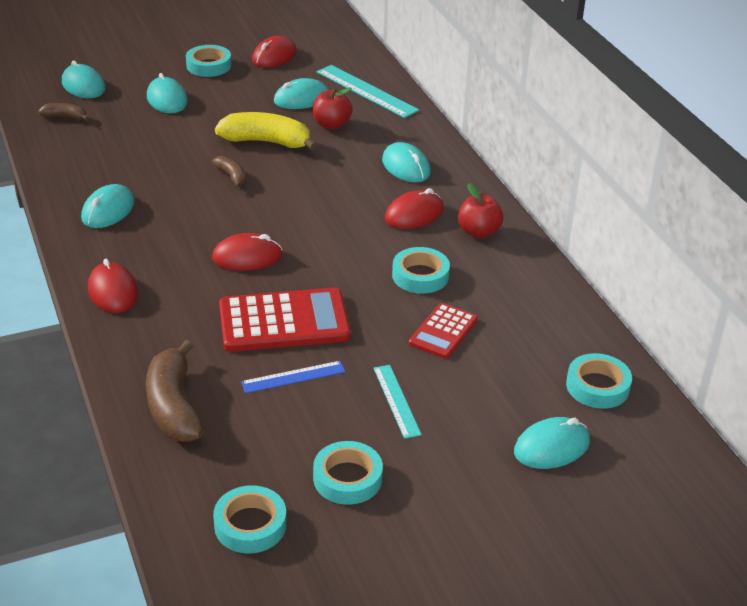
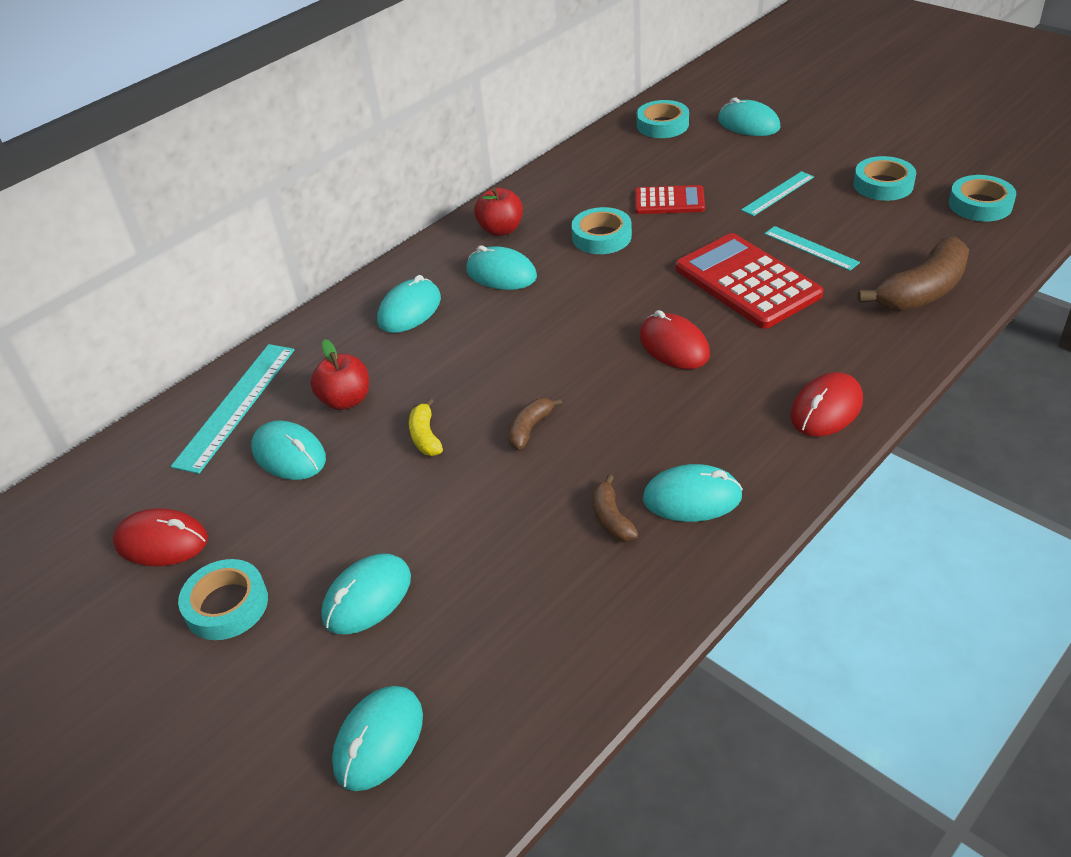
camera: 110 degrees left, 5 degrees up
(65, 117) = (498, 697): brown banana -> brown banana (611, 518)
(266, 142) = (425, 436): yellow banana -> yellow banana, size x0.51
(293, 377) = (811, 248): blue ruler -> turquoise ruler
(414, 214) = (501, 274): red mouse -> turquoise mouse

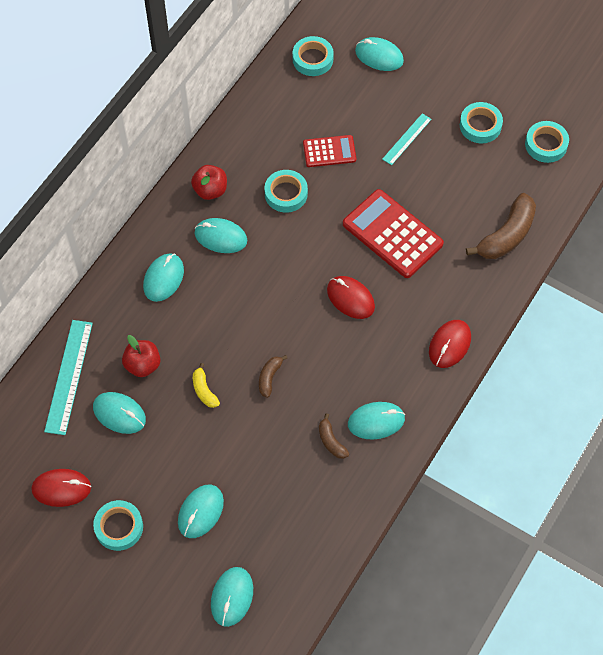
camera: 15 degrees left, 20 degrees up
(811, 248) = (433, 197): turquoise ruler -> none

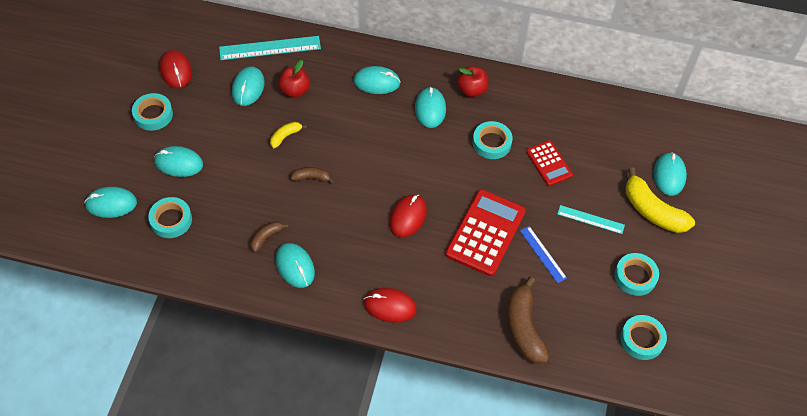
camera: 70 degrees right, 5 degrees down
(312, 59) = (638, 126): turquoise tape -> turquoise tape (171, 220)
(414, 85) = (652, 211): none -> yellow banana
(432, 193) = (542, 254): none -> blue ruler
(506, 235) = (524, 327): brown banana -> brown banana turned 60 degrees clockwise

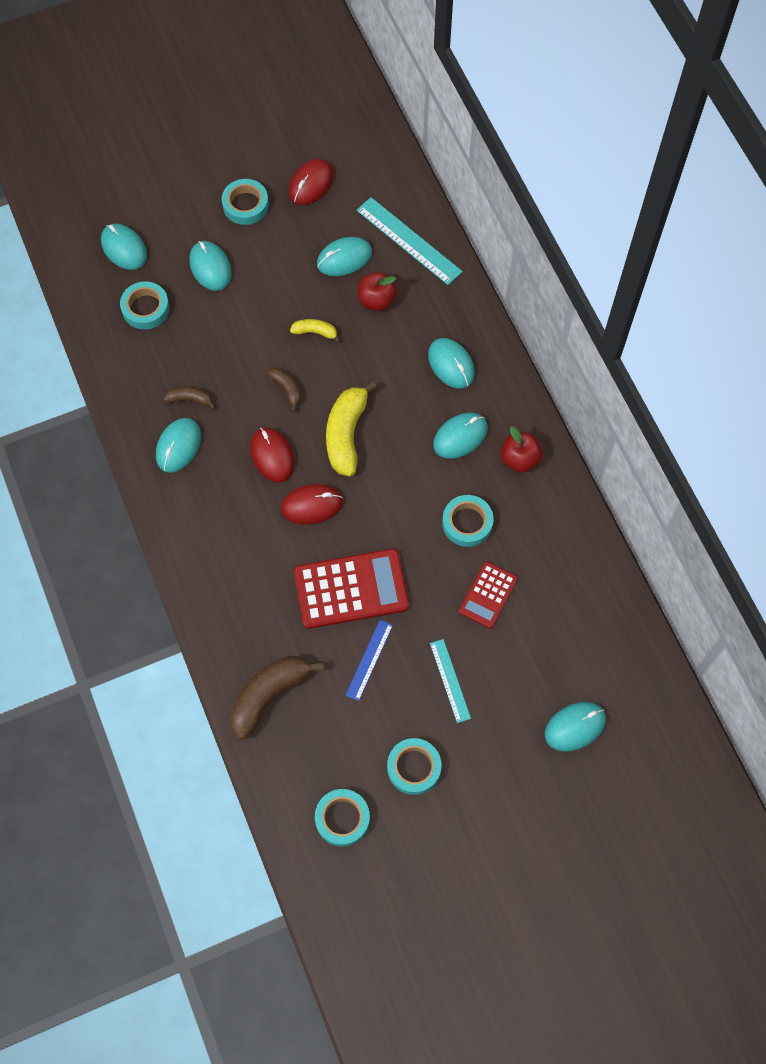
camera: 55 degrees right, 10 degrees up
(390, 306) = (199, 558): red mouse -> red mouse (272, 456)
(652, 211) = (512, 737): yellow banana -> yellow banana (346, 434)

